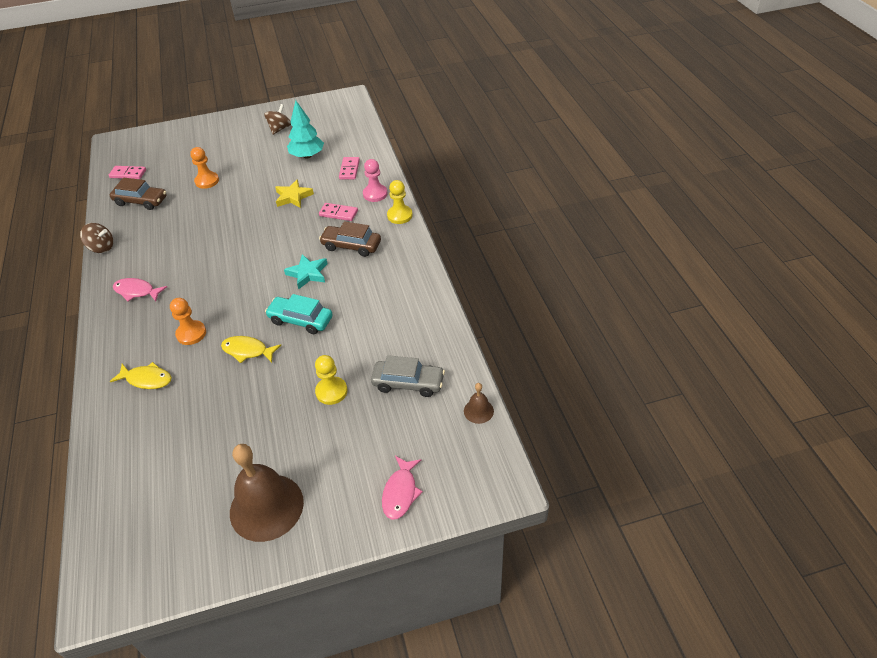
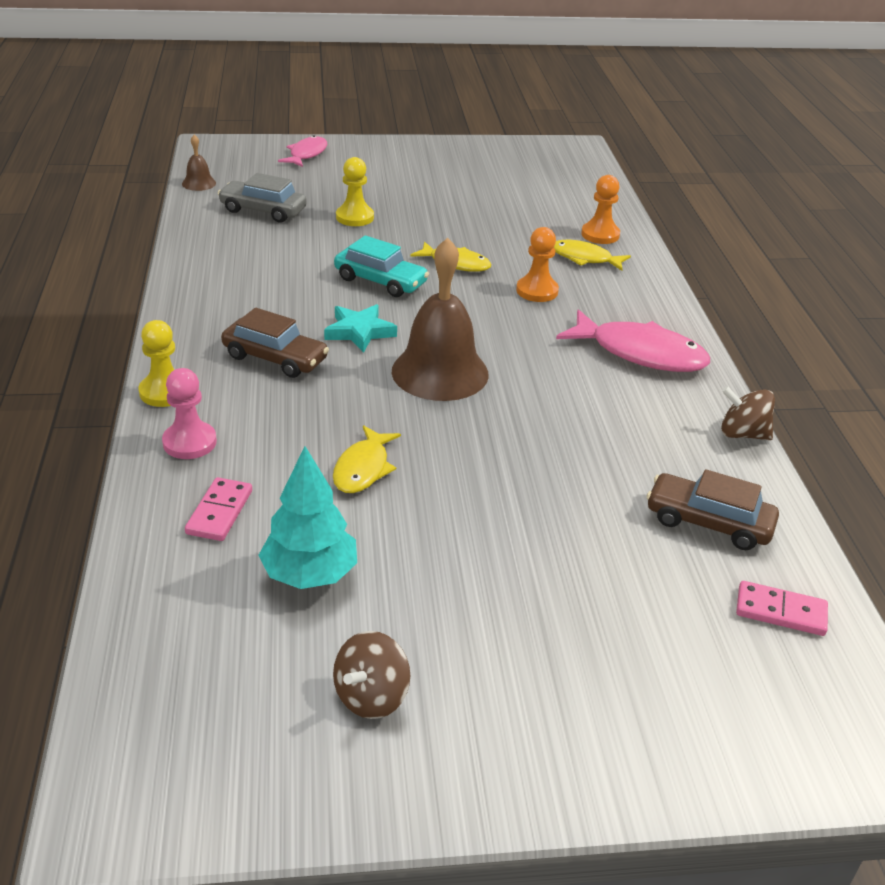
camera: 175 degrees left, 10 degrees down
(137, 291) = (640, 353): pink fish -> pink fish, size x1.65
(207, 181) = (564, 547): orange pawn -> orange pawn (600, 235)
(266, 507) = (434, 164): brown bell -> brown bell (440, 372)
(293, 197) = (363, 468): yellow star -> yellow fish
(338, 213) = (278, 417): pink domino -> none

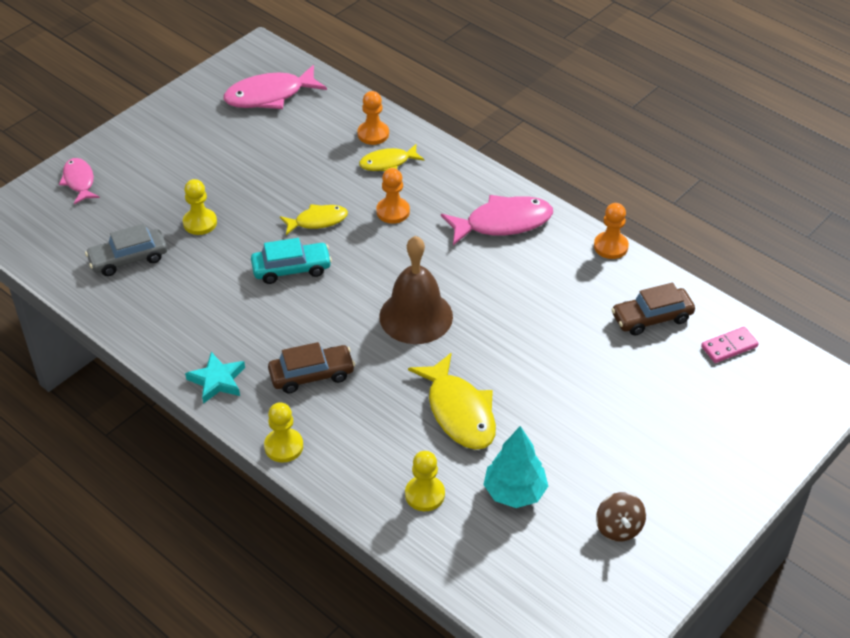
camera: 40 degrees left, 10 degrees up
(189, 442) = (347, 467): pink pawn -> none
(199, 183) = (42, 264): brown bell -> none
(220, 512) = (424, 494): pink domino -> yellow pawn
(359, 332) = (333, 319): turquoise star -> turquoise star (217, 380)
(363, 468) = (459, 412): yellow fish -> yellow fish, size x1.65
(542, 174) = (269, 95): none -> pink fish
(742, 434) = (610, 246): brown spinning top -> orange pawn

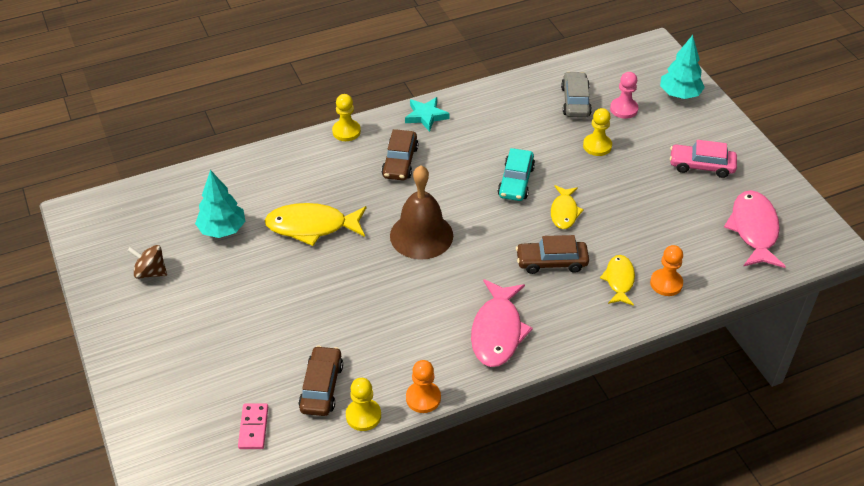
camera: 115 degrees right, 0 degrees up
(79, 181) = (679, 94): pink fish -> turquoise tree
(125, 217) = (623, 109): none -> pink pawn
(194, 143) = (701, 166): none -> pink car
(393, 211) = (551, 262): orange pawn -> brown car
(424, 494) = (256, 184): yellow pawn -> yellow pawn (363, 415)

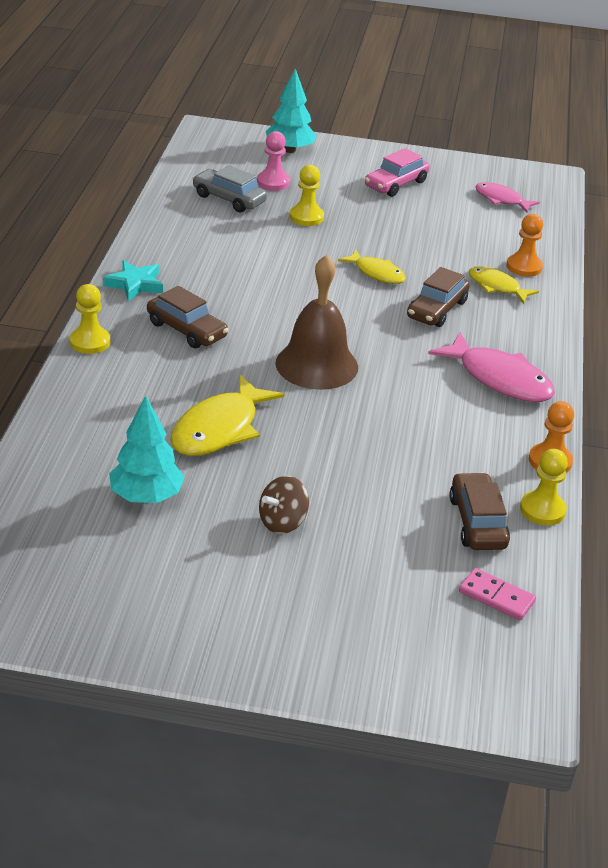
camera: 60 degrees left, 10 degrees down
(150, 272) = (155, 585): brown spinning top -> brown spinning top (282, 522)
(321, 387) = (477, 522): brown car -> brown car turned 45 degrees clockwise
(516, 181) = (302, 279): turquoise car -> none
(754, 230) = (501, 199): pink fish -> pink fish, size x0.61

